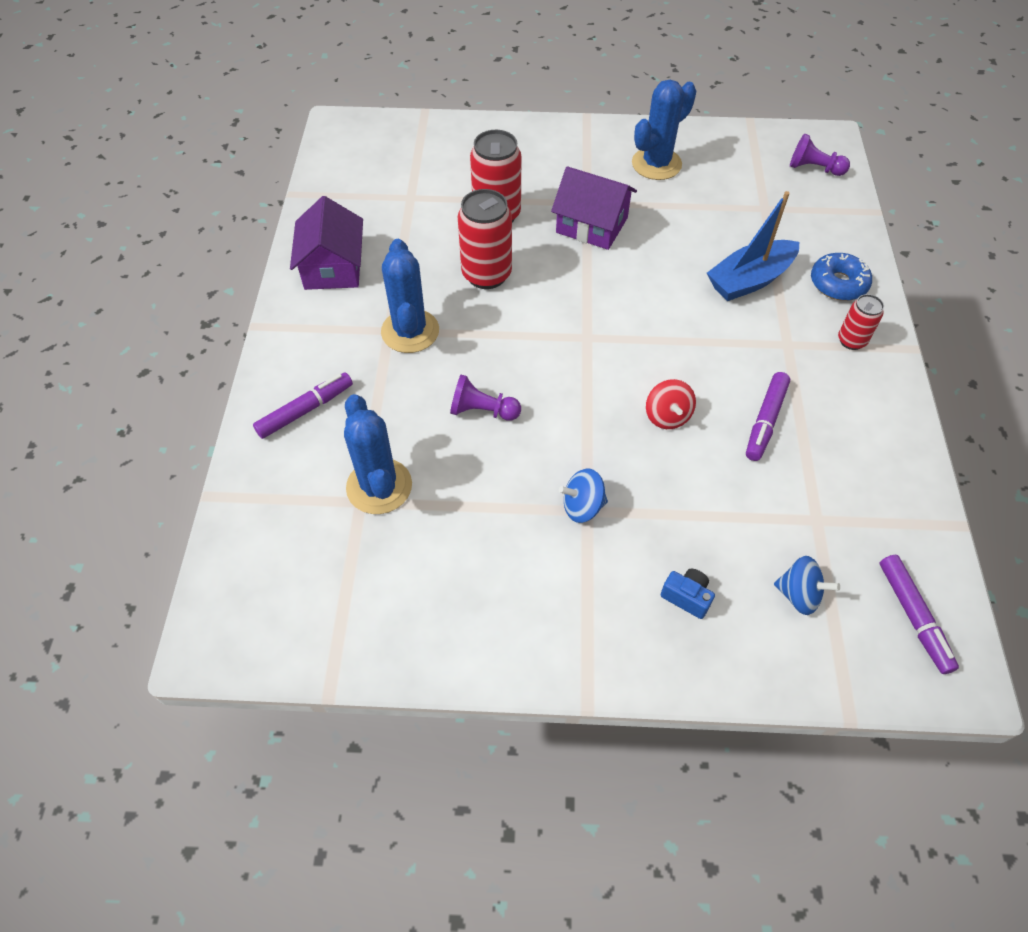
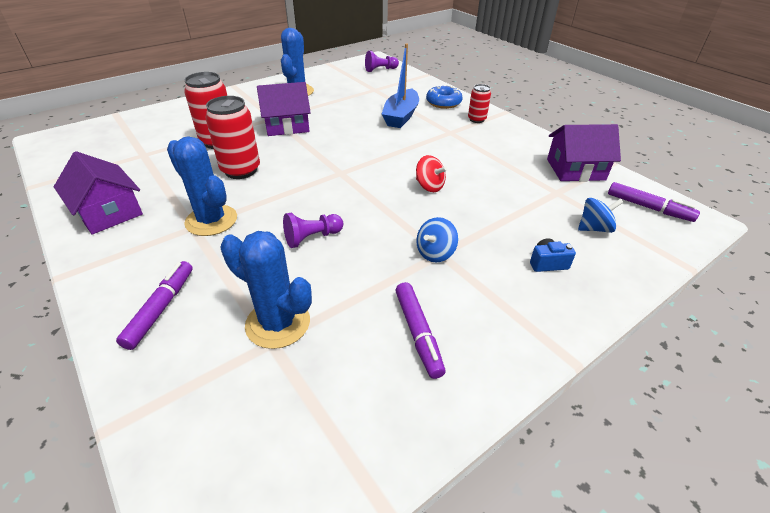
camera: 40 degrees left, 15 degrees down
(765, 421) = (480, 165): purple marker -> purple marker (418, 333)
(889, 503) = (575, 169): none -> purple house

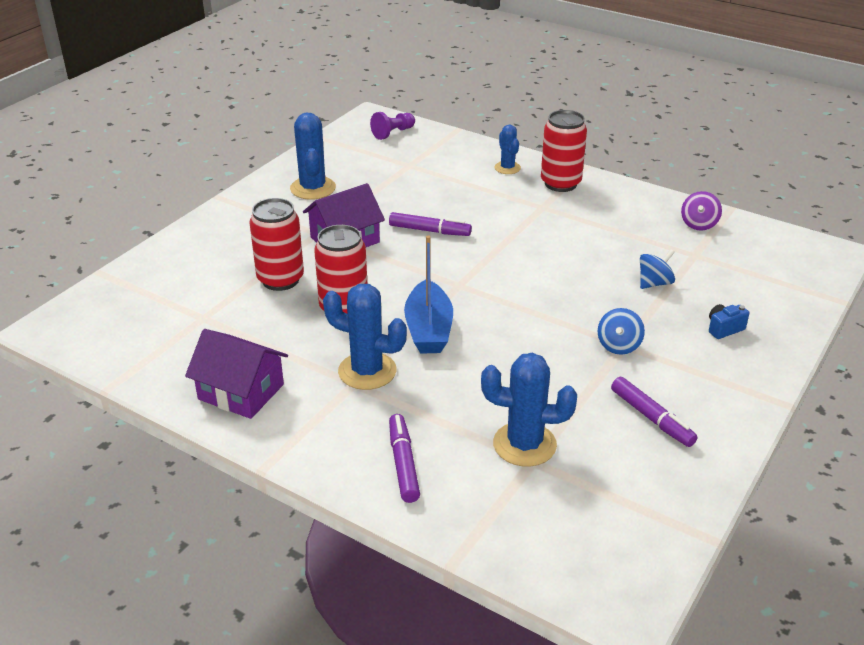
camera: 20 degrees left, 5 degrees down
(312, 238) = (489, 361): purple pawn -> none
(401, 116) = (471, 197): blue boat -> blue boat (428, 329)
(429, 186) = (565, 278): red spinning top -> none
(443, 103) = (507, 168): blue donut -> blue cactus
(476, 119) = (560, 183): red can -> red can, size x1.76
(575, 169) = (699, 224): purple house -> purple spinning top
(594, 228) = (747, 284): blue spinning top -> blue spinning top (654, 283)
(648, 207) = (785, 251): purple marker -> purple marker (429, 231)

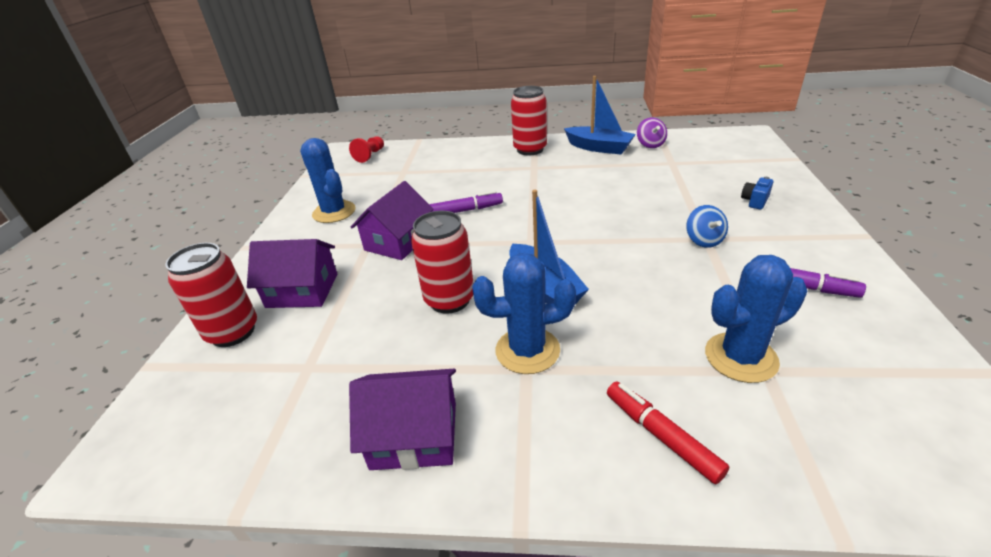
camera: 25 degrees left, 0 degrees up
(237, 255) = (302, 290): none -> purple house
(280, 280) = (364, 297): red can -> red can (233, 332)
(393, 133) = (370, 155): purple pawn -> red pawn
(403, 463) = (661, 436): purple marker -> red marker
(507, 168) = (481, 152): blue cactus -> none
(637, 208) = (599, 148): none -> blue boat
(654, 283) = (671, 189): blue spinning top -> none

